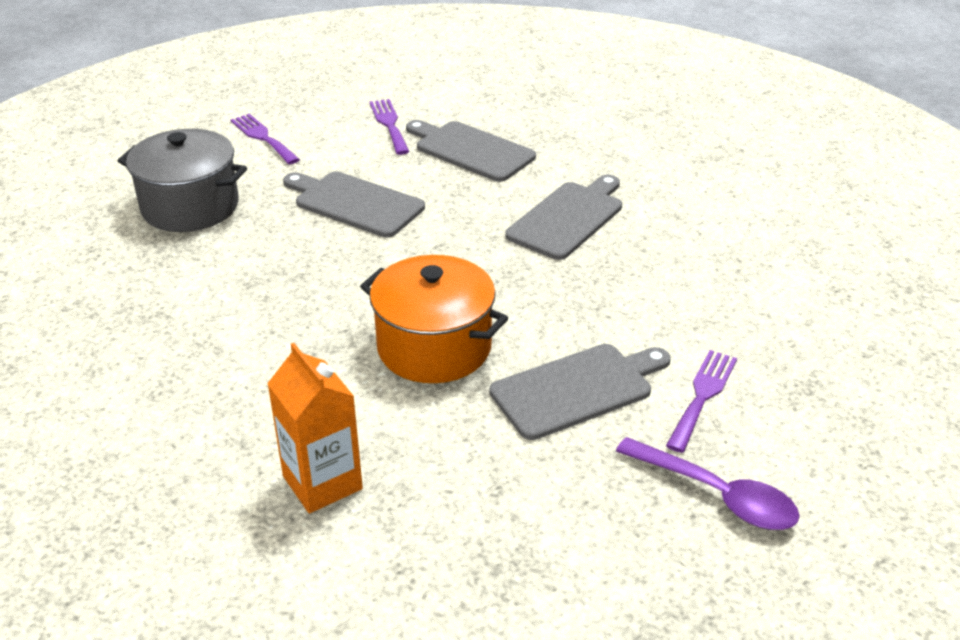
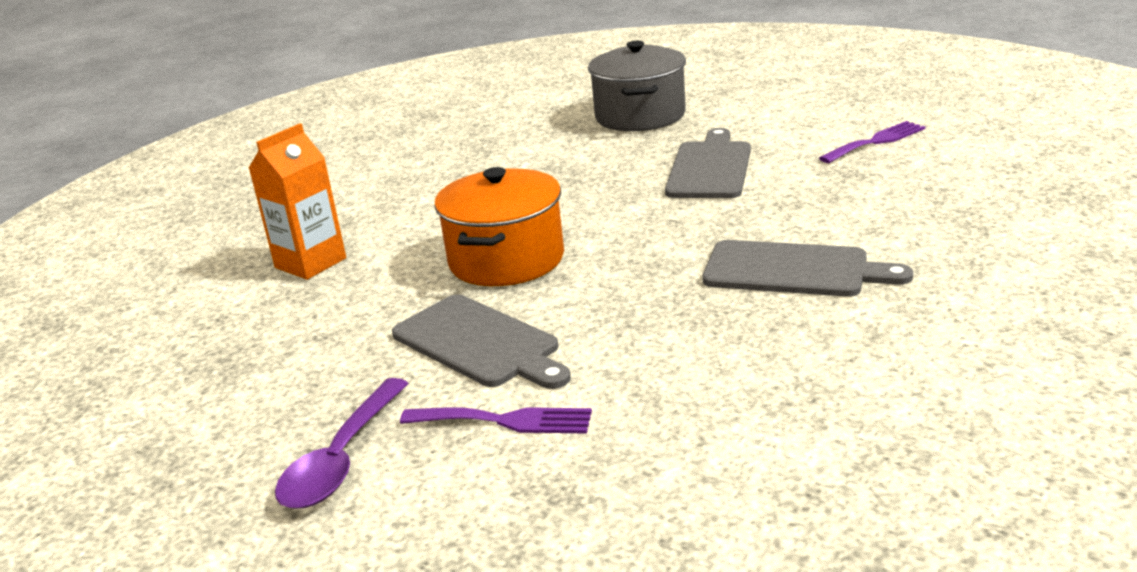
camera: 75 degrees right, 10 degrees down
(263, 137) = (780, 105): purple fork -> none
(471, 150) = (876, 189): grey cutting board -> none

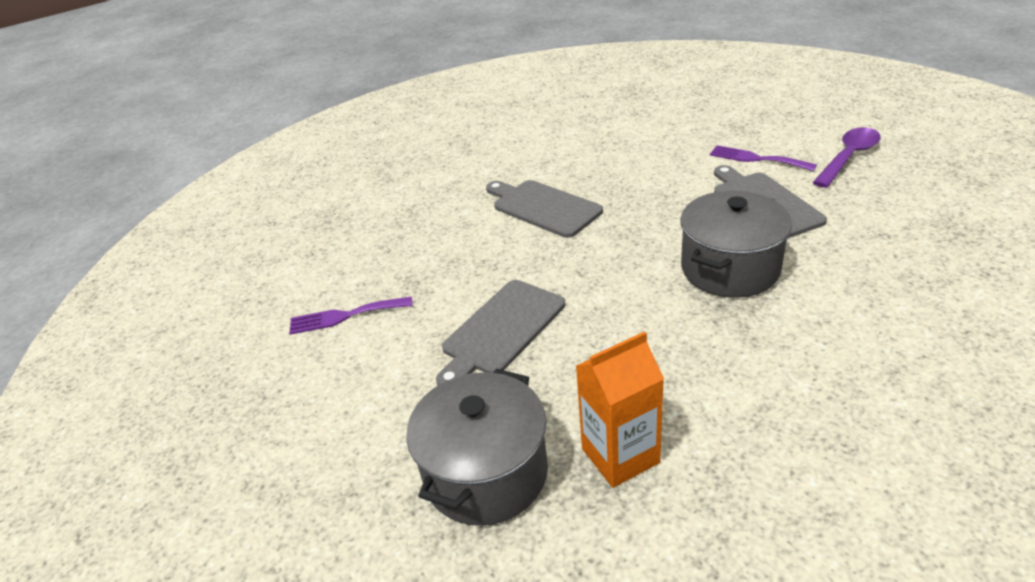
camera: 155 degrees left, 10 degrees up
(310, 263) = (919, 317): orange carton -> orange carton (620, 455)
(506, 260) = (730, 269): orange pot -> grey pot

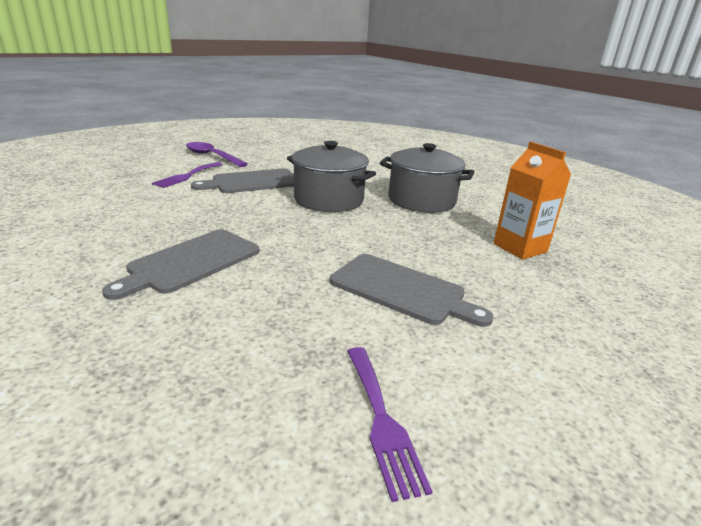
camera: 100 degrees left, 10 degrees down
(486, 473) = (570, 297): grey pot -> grey pot (421, 200)

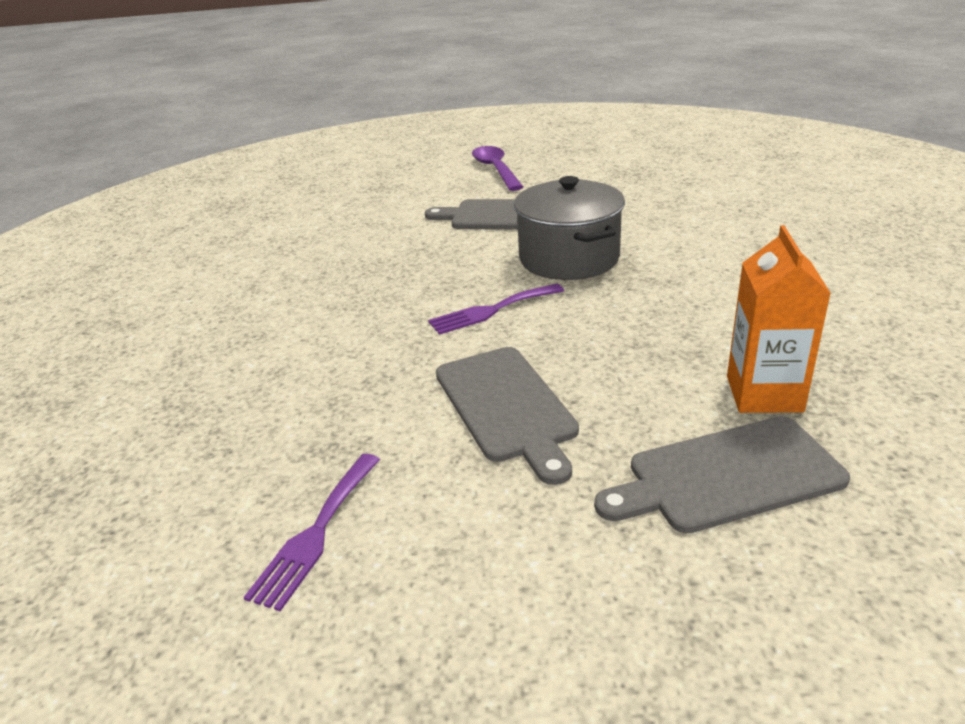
camera: 40 degrees right, 5 degrees up
(187, 176) = (438, 197): purple fork -> purple fork (491, 310)
(190, 262) = (331, 313): grey cutting board -> grey cutting board (726, 475)
(421, 200) = (707, 282): grey pot -> none

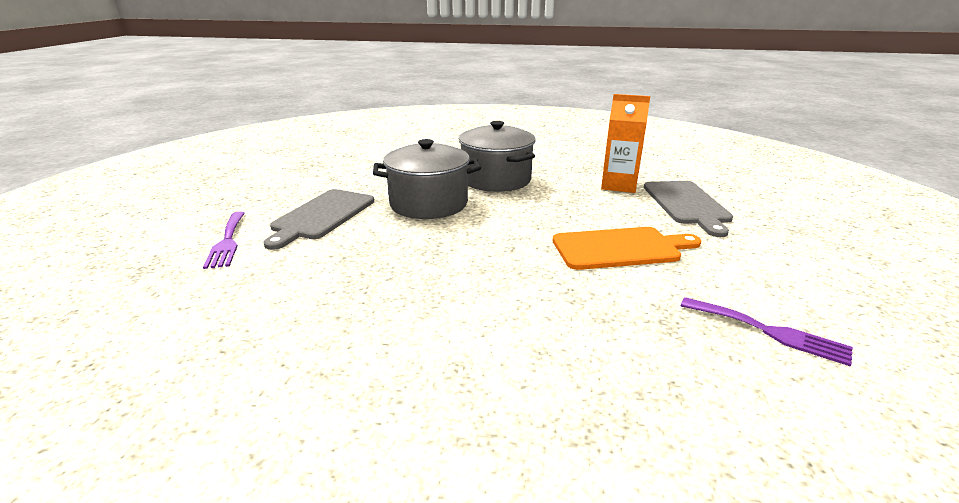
camera: 80 degrees left, 5 degrees down
(491, 310) = (488, 239): purple fork -> purple fork (227, 242)
(495, 169) = (209, 207): purple spoon -> none
(506, 407) = (620, 248): grey cutting board -> orange cutting board
(688, 284) = (496, 180): none -> grey pot

